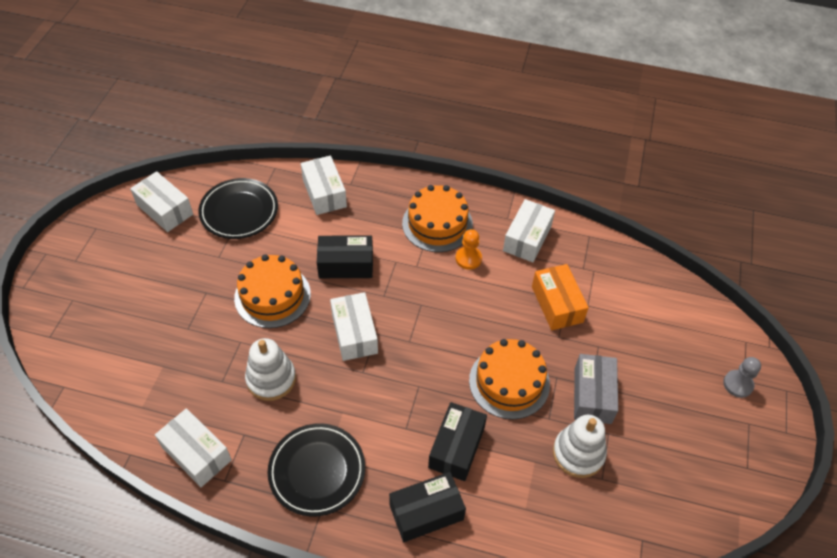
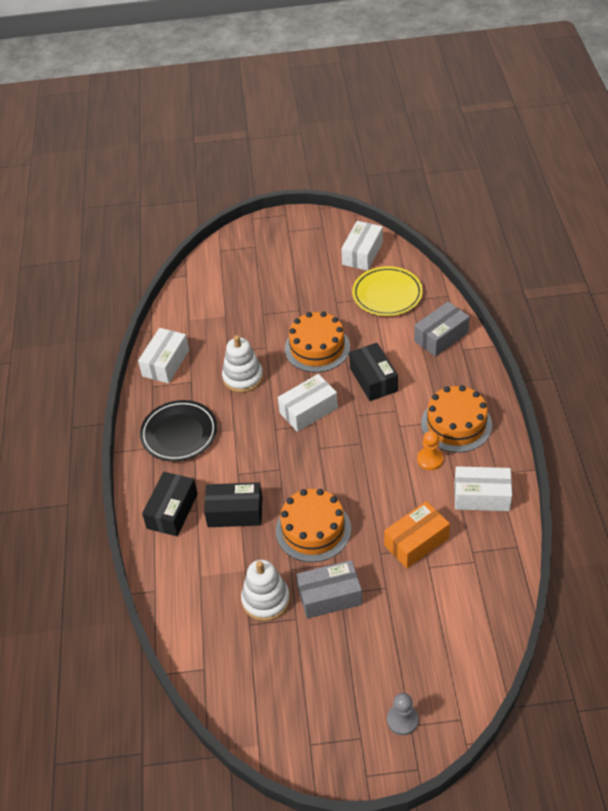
camera: 75 degrees right, 5 degrees down
(239, 212) = (387, 294): black plate -> yellow plate
(324, 193) = (441, 337): white box -> grey box
(426, 512) = (172, 511): black box -> black box turned 60 degrees clockwise

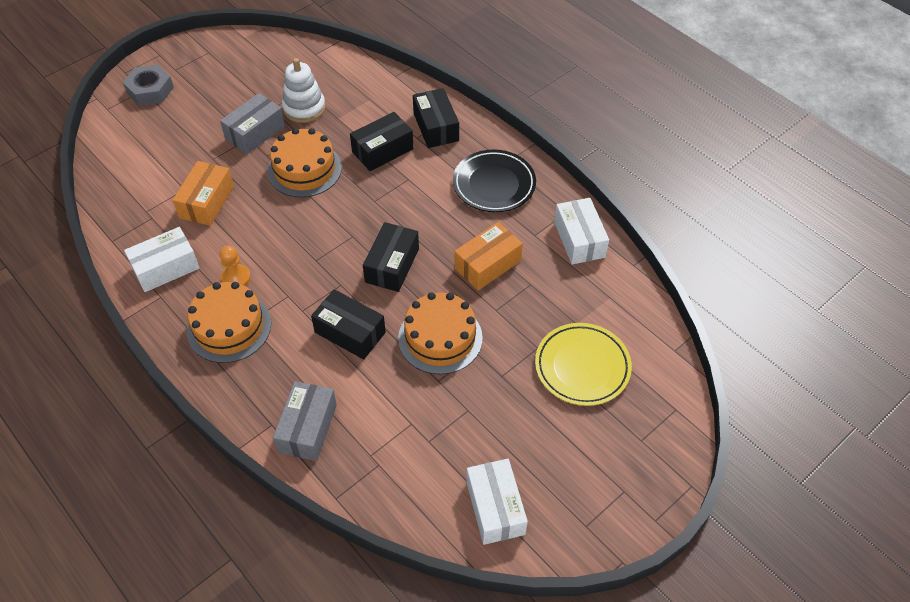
camera: 140 degrees right, 5 degrees up
(243, 377) = (487, 265): white stacking toy -> orange box
(308, 410) = (392, 265): white box -> black box
(387, 294) = (414, 456): yellow plate -> yellow plate (582, 367)
(402, 720) = (150, 90): grey pawn -> grey nut

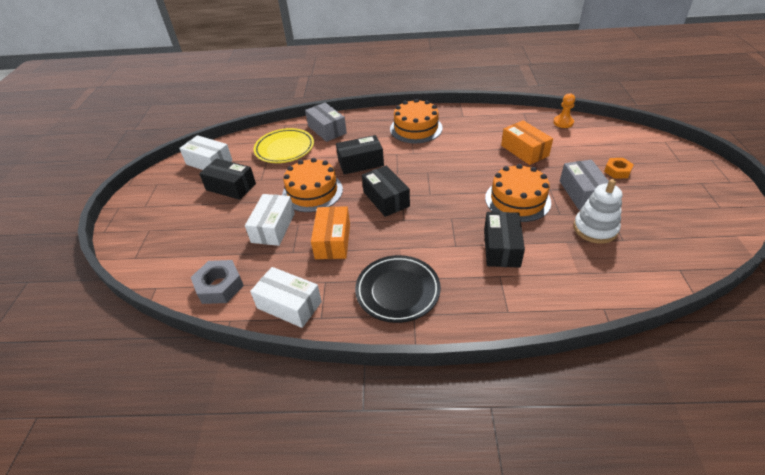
camera: 135 degrees right, 10 degrees down
(150, 90) = (677, 164): grey nut -> grey nut (219, 286)
(166, 268) = (482, 122): white box -> white box (273, 227)
(195, 123) = (617, 171): none -> orange nut
(236, 278) = (448, 141): orange pawn -> orange pawn (563, 122)
(436, 127) = (502, 296): black box -> black box (231, 187)
(582, 367) = (214, 236): yellow plate -> yellow plate (284, 149)

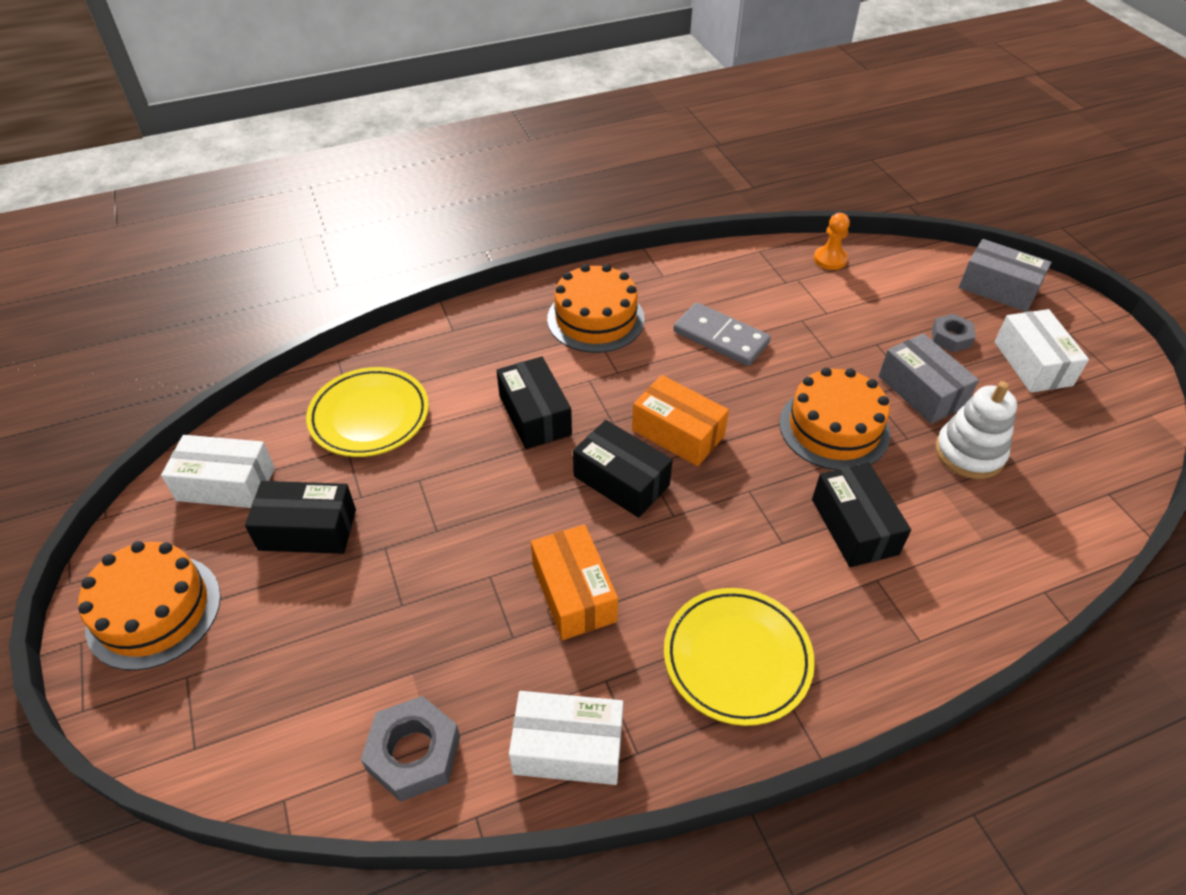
camera: 25 degrees left, 5 degrees up
(273, 227) = (446, 597): white box -> white box (1032, 363)
(312, 192) = (478, 499): orange cake -> orange cake (154, 611)
(327, 130) = (430, 355): grey box -> grey box (998, 288)
(360, 163) = (535, 415): black box -> black box turned 75 degrees counterclockwise
(397, 291) = (737, 658): black plate -> yellow plate
(477, 147) = (721, 337): none -> grey domino
(524, 150) = (798, 328): orange box -> orange box (678, 433)
(617, 171) = (951, 337): orange nut -> grey nut

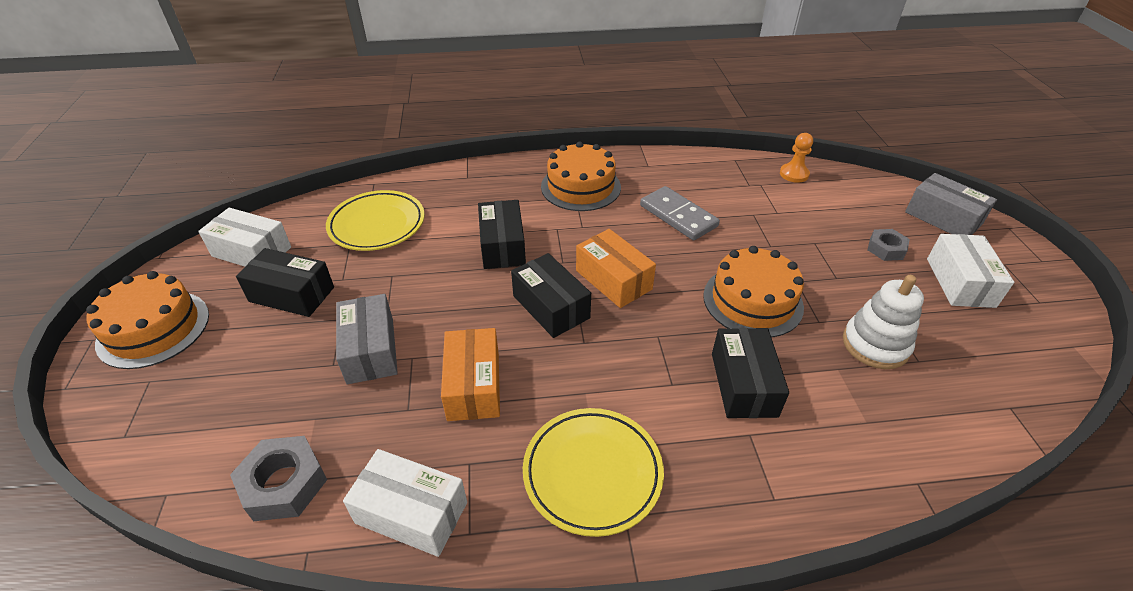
camera: 15 degrees right, 5 degrees down
(921, 391) = (844, 286): grey box -> grey box (371, 350)

